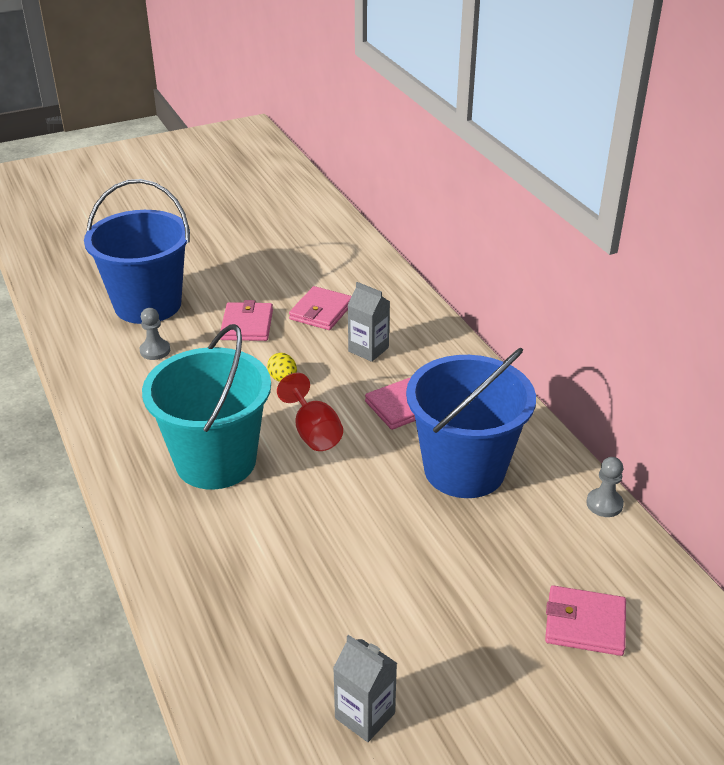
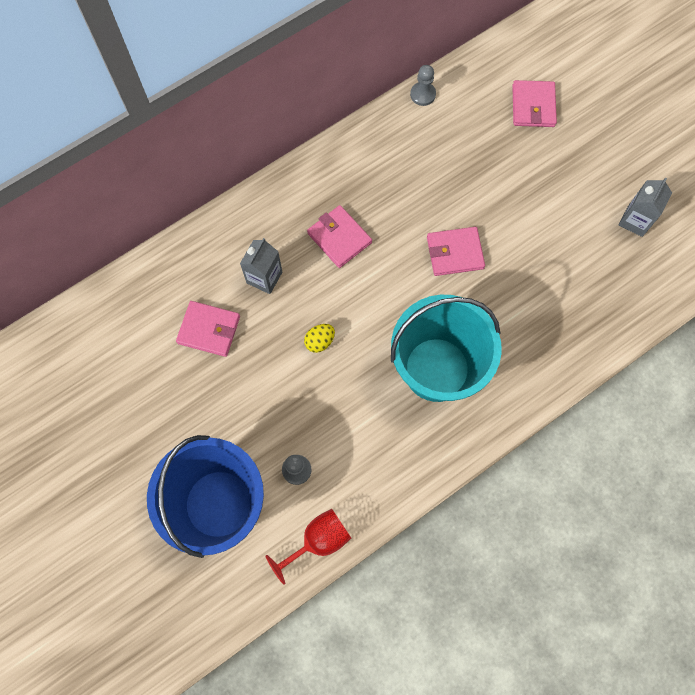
camera: 100 degrees left, 35 degrees up
(247, 325) = (241, 394): pink wallet -> pink wallet (455, 253)
(313, 432) = (386, 301): red goblet -> red goblet (318, 541)
(464, 469) = (406, 186): blue bucket -> none

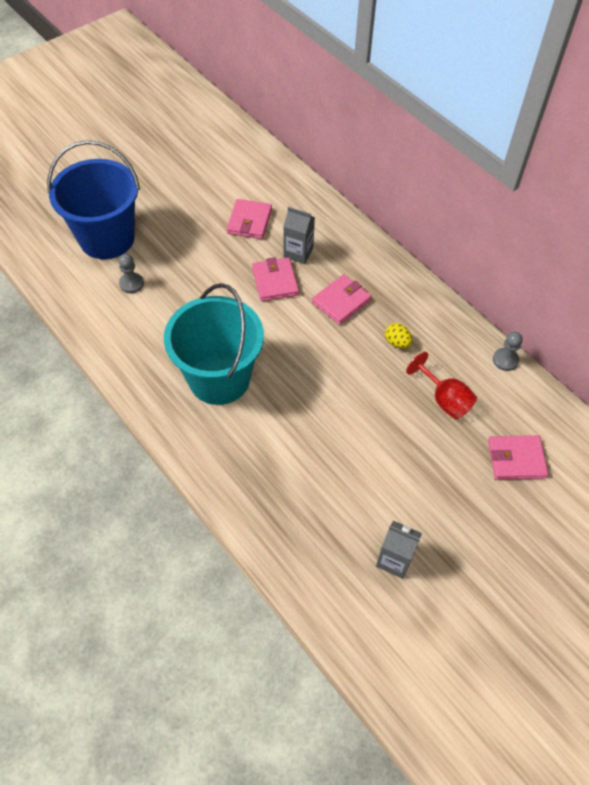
camera: 85 degrees right, 15 degrees down
(318, 541) = (72, 300): red goblet -> red goblet (444, 399)
(320, 341) = (242, 293): yellow egg -> yellow egg (397, 342)
(455, 253) = (336, 390): pink wallet -> pink wallet (275, 281)

